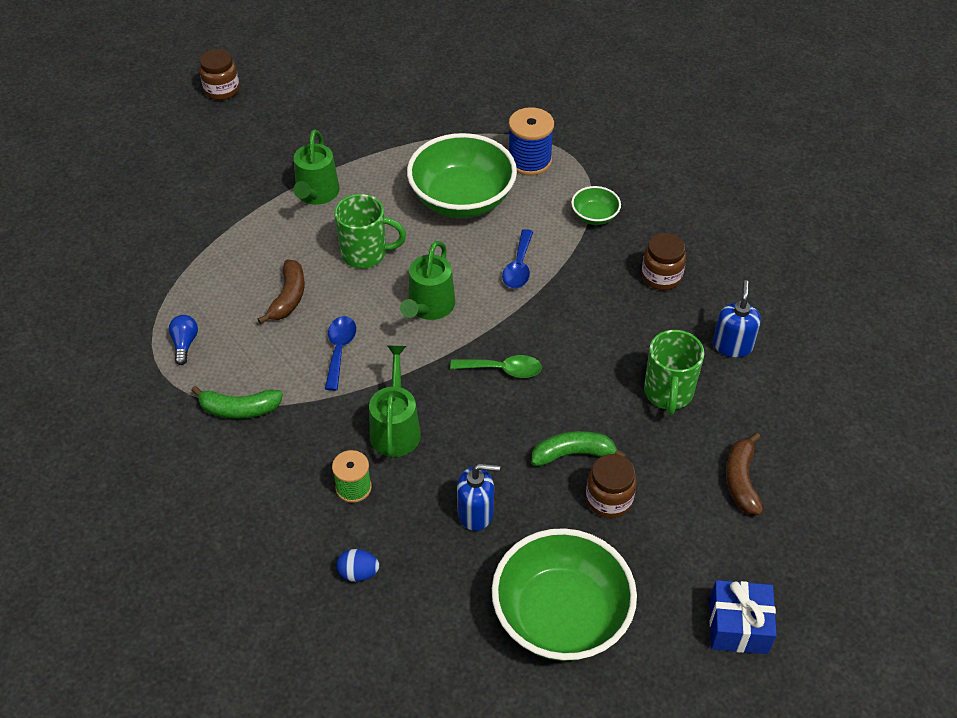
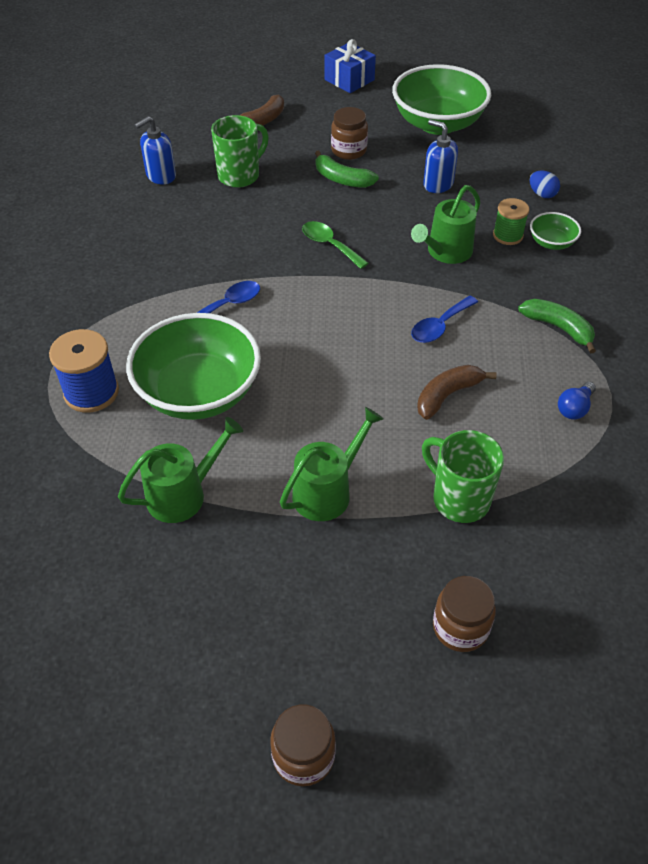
camera: 140 degrees left, 0 degrees up
(366, 254) = (340, 394): green mug -> green mug (459, 499)
(429, 307) = (334, 317): green watering can -> green watering can (183, 494)
(594, 216) = (115, 307): green bowl -> green bowl (551, 243)
(661, 276) = (137, 237): brown jar -> brown jar (460, 627)

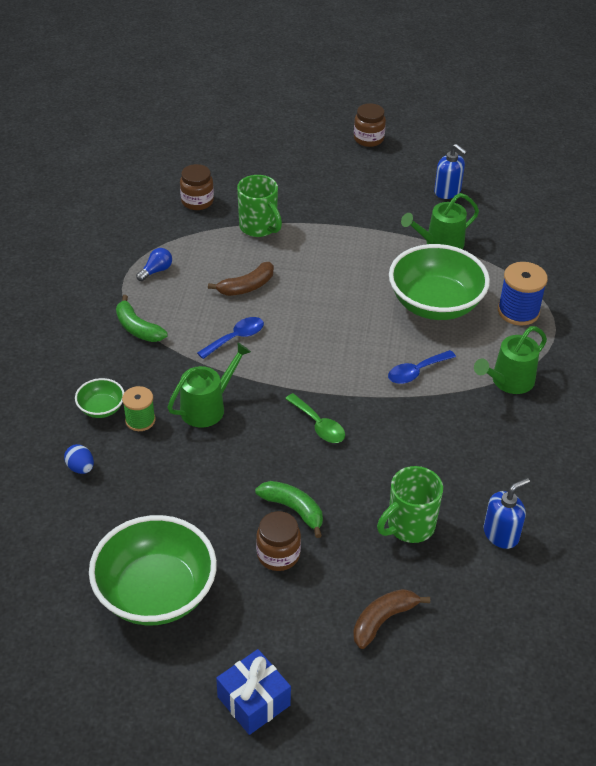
camera: 175 degrees left, 5 degrees down
(327, 491) = (344, 238): green watering can -> green watering can (509, 381)
(438, 184) = (188, 492): blue soap dispenser -> blue soap dispenser (447, 191)
(460, 627) = (277, 173): brown jar -> brown jar (197, 201)

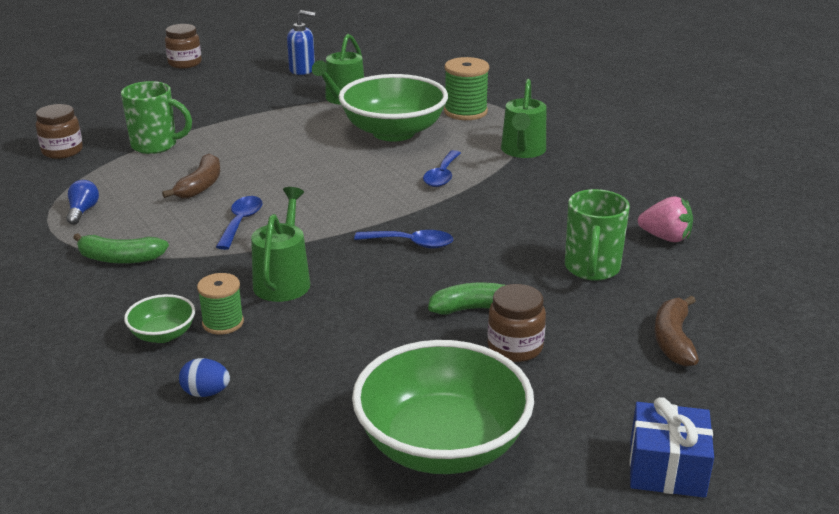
camera: 40 degrees left, 15 degrees down
(318, 425) = (411, 243): green spoon -> blue spoon
(501, 534) = (665, 237): blue soap dispenser -> pink strawberry
(518, 311) = (465, 112): blue spool -> green spool

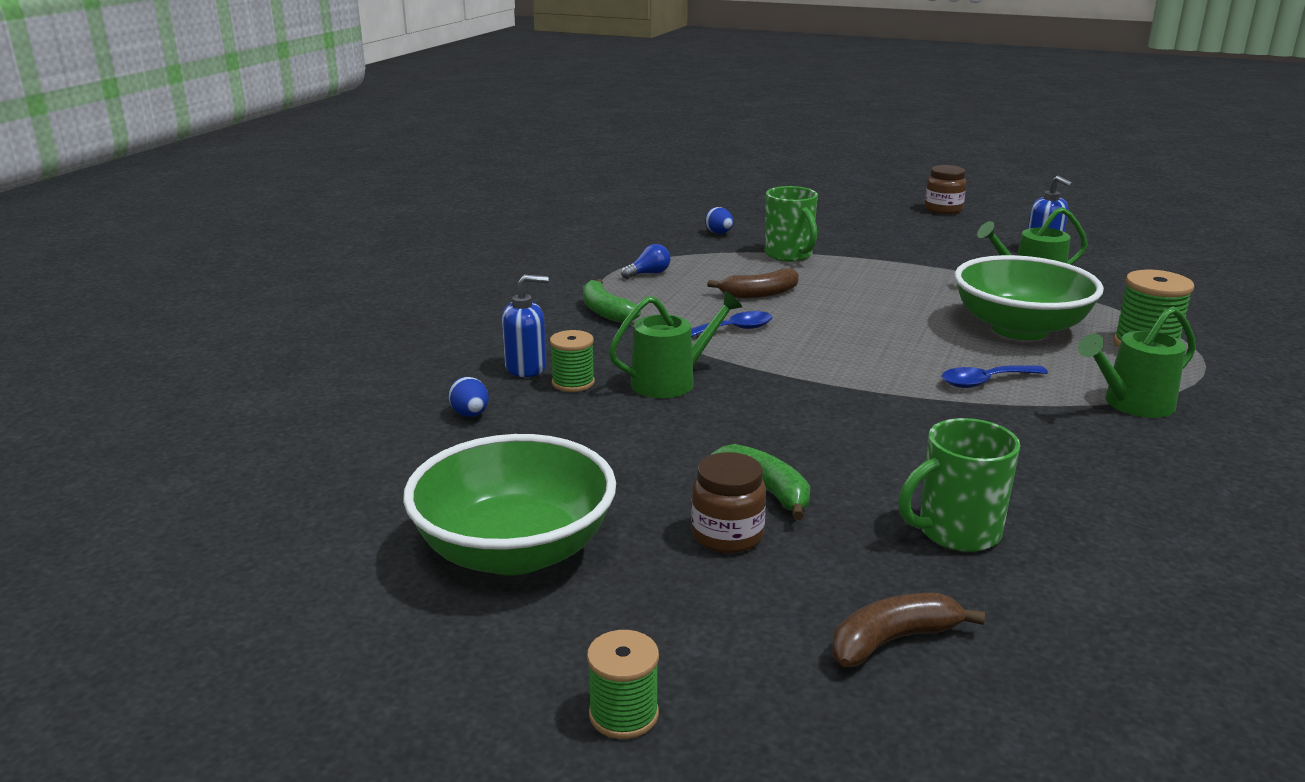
camera: 55 degrees right, 5 degrees down
(62, 151) = (719, 233): brown jar -> blue egg
(163, 335) = (526, 368): green bowl -> blue soap dispenser
(411, 243) = (827, 414): blue spoon -> none
(665, 237) = (1122, 562): pink strawberry -> none
(667, 468) = (623, 714): blue gift -> green spool

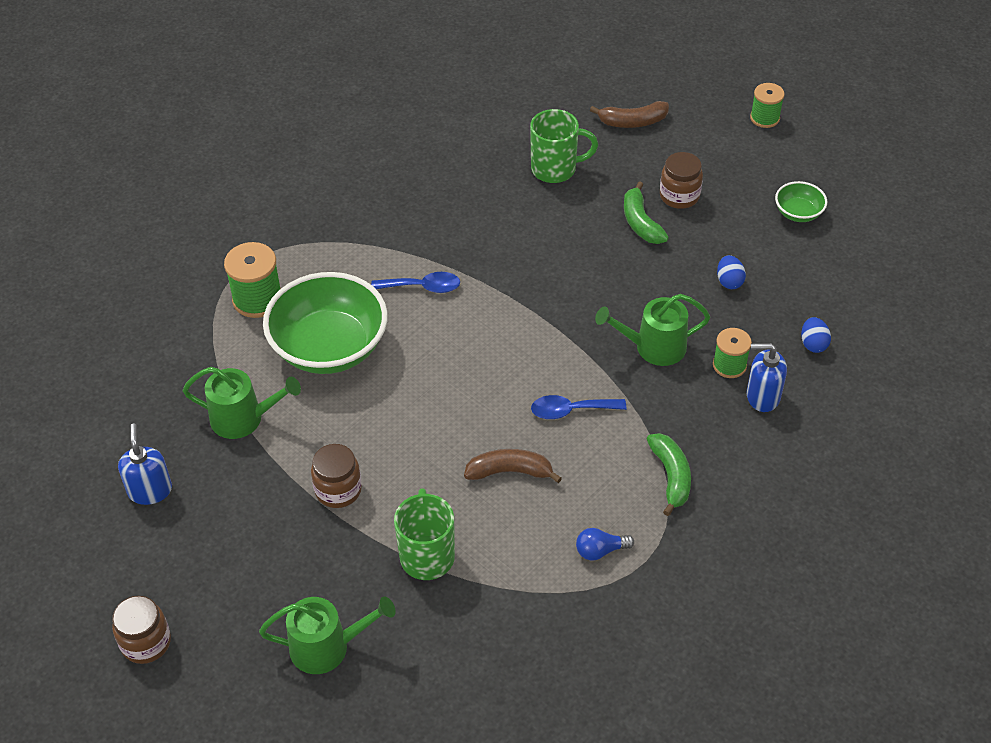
camera: 160 degrees left, 25 degrees up
(515, 551) = (798, 213): green bowl -> green bowl, size x0.45
(719, 233) = (471, 646): blue egg -> blue egg (729, 281)
(897, 268) = (338, 490): none -> brown jar
(1132, 404) = (348, 238): green watering can -> green watering can (327, 647)

